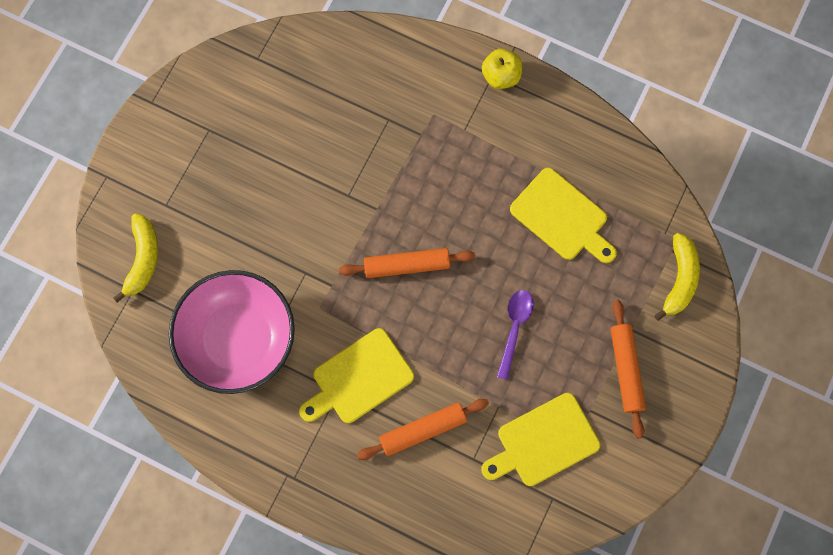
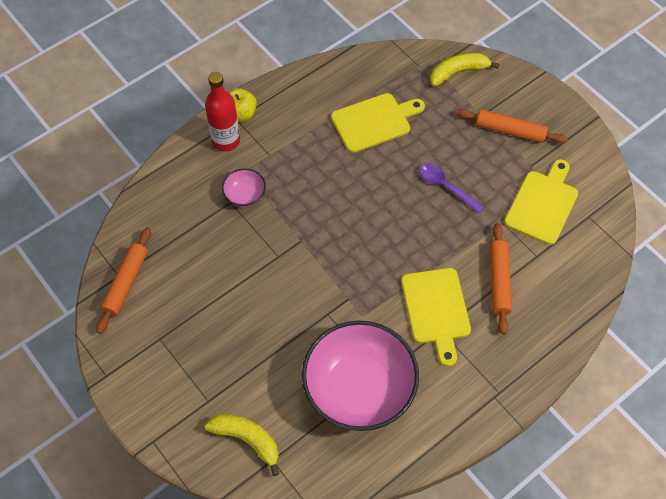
camera: 65 degrees left, 15 degrees down
(404, 129) = (245, 195): none -> pink bowl
(407, 265) = (359, 238): orange rolling pin -> orange rolling pin (126, 283)
(460, 78) = (226, 141): none -> red bottle
(543, 442) = (542, 204): yellow cutting board -> yellow cutting board turned 150 degrees counterclockwise
(679, 279) = (458, 72): yellow banana -> yellow banana turned 60 degrees counterclockwise

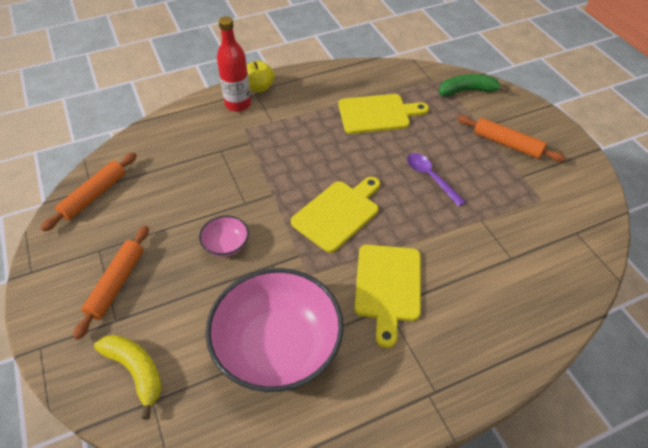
camera: 15 degrees right, 10 degrees down
(245, 195) = (236, 147): pink bowl -> pink bowl (226, 245)
(458, 72) = (467, 91): yellow banana -> green banana
(498, 281) = (464, 273): orange rolling pin -> orange rolling pin (116, 284)
(542, 204) = (528, 212): yellow cutting board -> yellow cutting board (338, 213)

